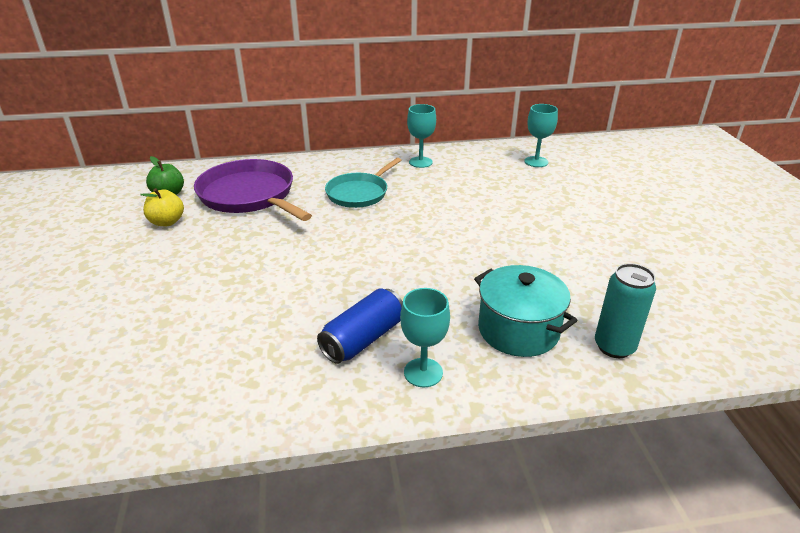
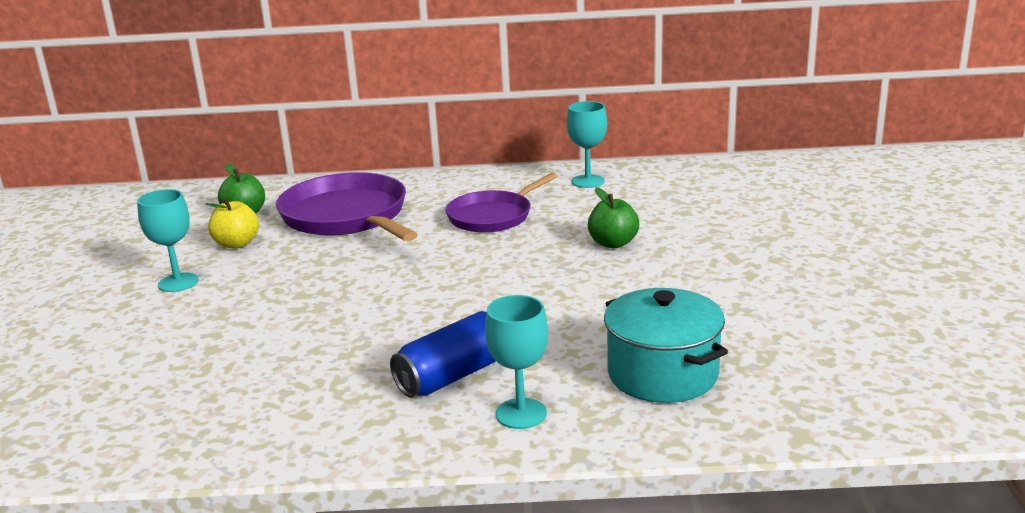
camera: 10 degrees right, 10 degrees down
(359, 193) = (493, 216): turquoise pan -> purple pan
(452, 215) = (613, 243): none -> green apple
(536, 162) = (754, 182): turquoise goblet -> turquoise goblet (178, 282)
(614, 347) = (789, 398): turquoise can -> none

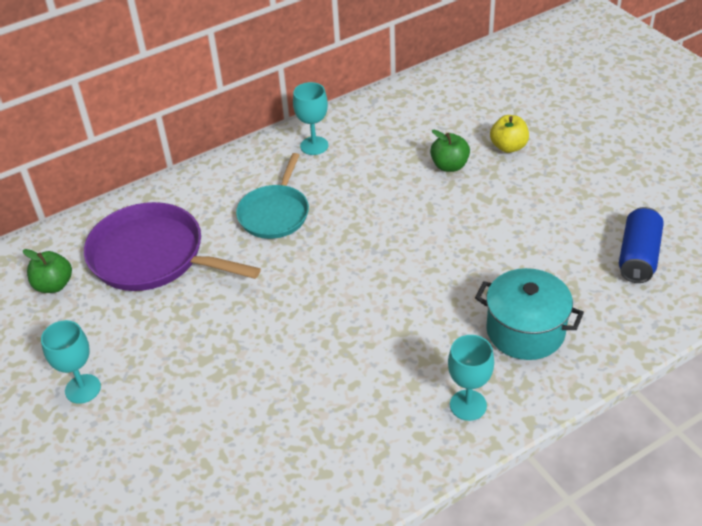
camera: 30 degrees left, 20 degrees up
(237, 244) = (86, 324): yellow apple -> yellow apple (508, 147)
(453, 375) = (395, 391): blue can -> blue can (638, 256)
(493, 216) = (275, 213): purple pan -> turquoise pan
(613, 243) = (391, 212): green apple -> green apple (449, 166)

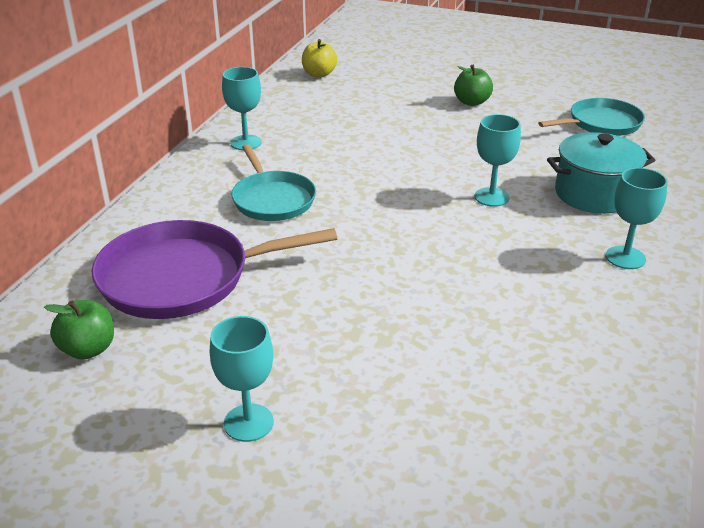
camera: 40 degrees left, 10 degrees down
(436, 291) = (491, 197): none -> turquoise goblet
(449, 166) = (386, 118): green apple -> green apple (471, 102)
(508, 147) = (416, 94): yellow apple -> yellow apple (319, 74)
(638, 256) = (601, 123): blue can -> turquoise pan

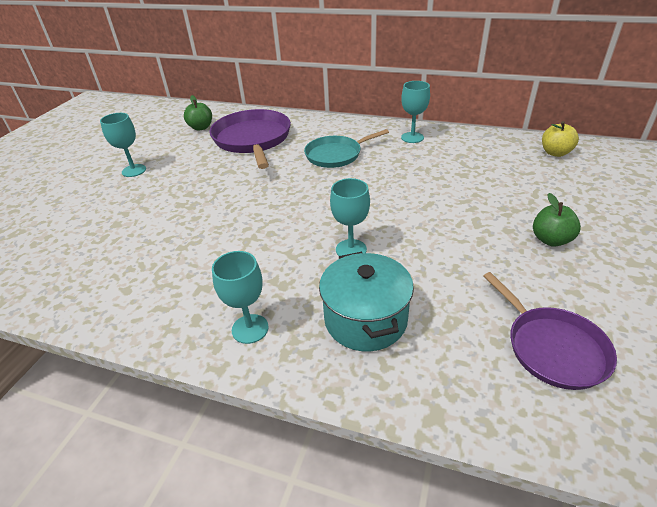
camera: 90 degrees right, 5 degrees up
(601, 123) = (552, 347): turquoise pan -> purple pan

